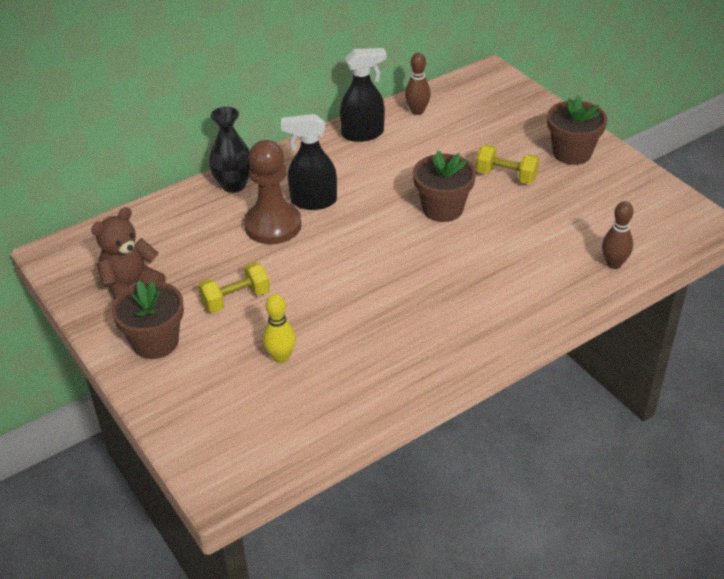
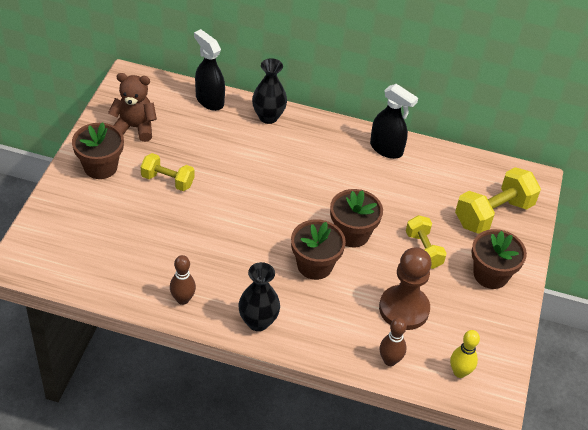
camera: 45 degrees right, 5 degrees up
(273, 225) = (249, 158): brown pawn -> brown pawn (404, 309)
(281, 357) = (138, 231): yellow bowling pin -> yellow bowling pin (459, 372)
(313, 201) = (291, 164): black spray bottle -> black spray bottle (209, 100)
(417, 111) = (443, 163): brown bowling pin -> brown bowling pin (183, 299)
(456, 253) = (314, 265): none -> brown flower pot
(489, 328) = (258, 322): none -> black vase
(505, 115) = (493, 214): none -> yellow dumbbell

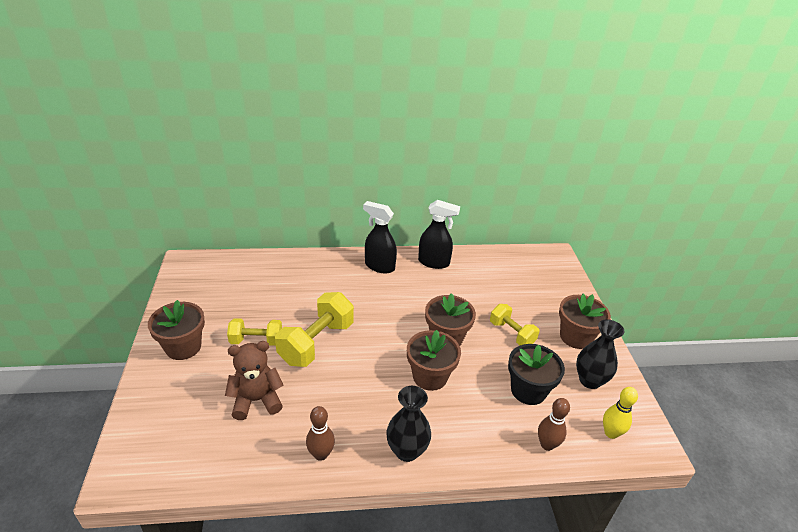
camera: 20 degrees left, 10 degrees down
(134, 127) = (205, 302): brown teddy bear -> brown teddy bear (256, 400)
(209, 100) = (266, 263): black spray bottle -> black spray bottle (379, 266)
(268, 117) = (324, 263): black vase -> black vase (589, 380)
(404, 309) = (528, 390): brown pawn -> black flower pot
(493, 214) = (544, 288): yellow dumbbell -> yellow dumbbell (316, 343)

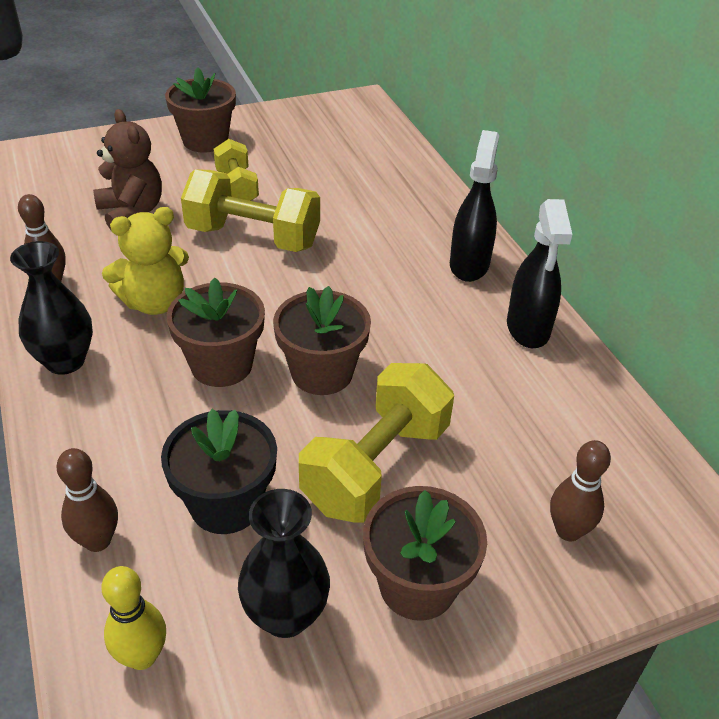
camera: 75 degrees right, 5 degrees up
(364, 399) = (154, 302): none -> yellow teddy bear
(511, 333) = (376, 466): yellow dumbbell -> yellow dumbbell, size x1.63
(551, 288) = (568, 531): none -> brown bowling pin

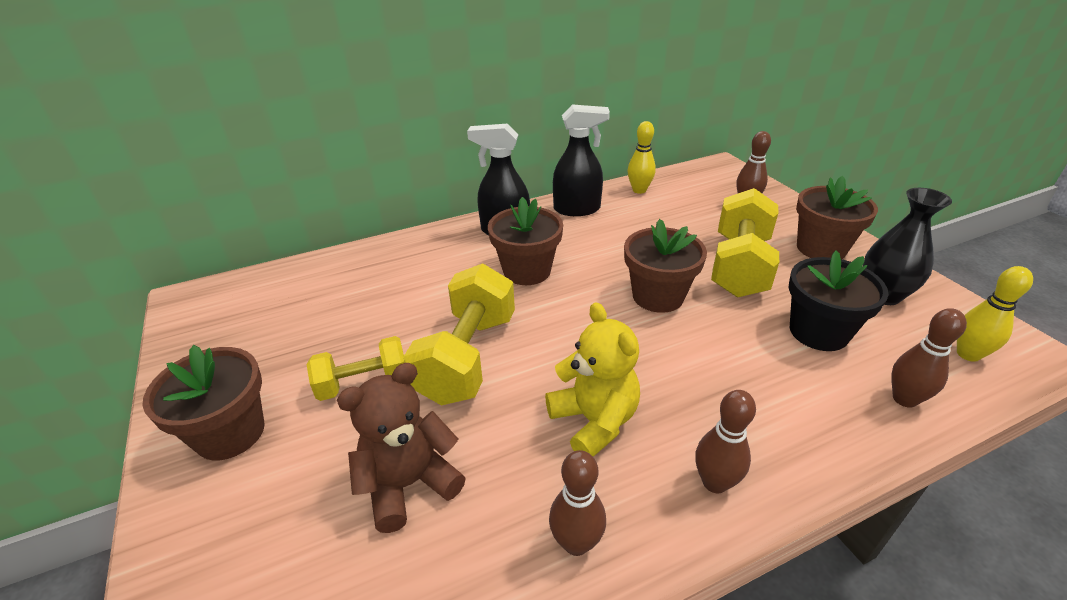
camera: 90 degrees left, 5 degrees down
(65, 361) = (714, 482): black vase -> brown bowling pin
(221, 365) = (671, 355): brown flower pot -> brown flower pot (527, 271)
(376, 466) = (739, 266): yellow dumbbell -> yellow dumbbell turned 75 degrees clockwise
(595, 401) = (639, 190): none -> yellow bowling pin

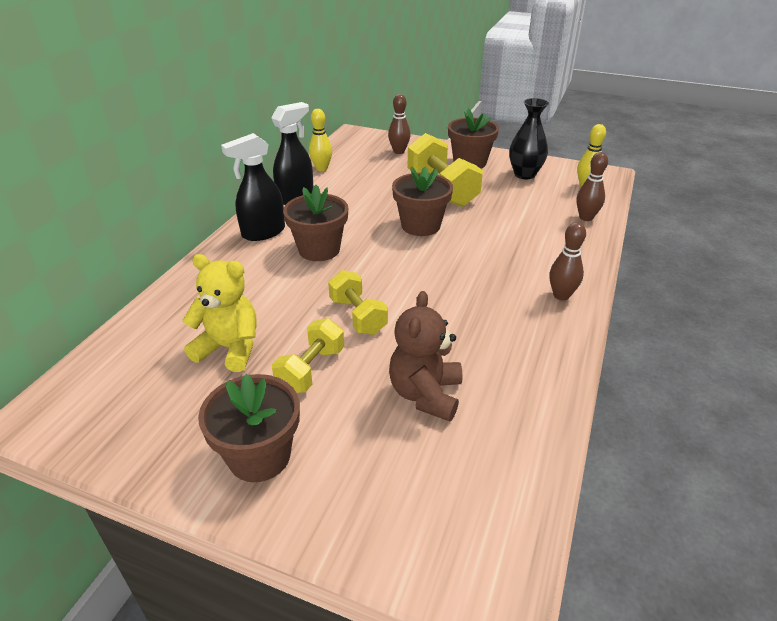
camera: 45 degrees left, 0 degrees up
(467, 357) = (357, 316): yellow dumbbell -> yellow dumbbell, size x0.61
(576, 543) = (541, 358): brown bowling pin -> none
(594, 421) = (476, 304): yellow teddy bear -> yellow teddy bear (229, 348)
(818, 332) = (519, 205): black flower pot -> none

